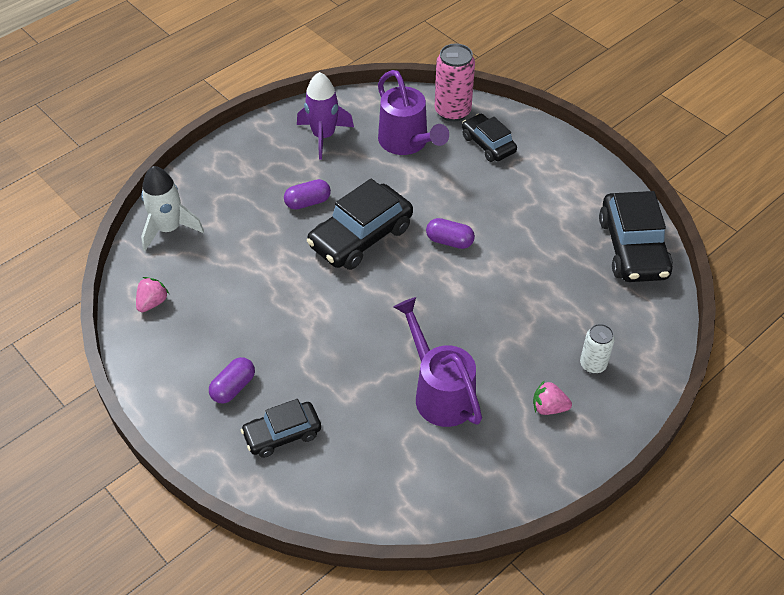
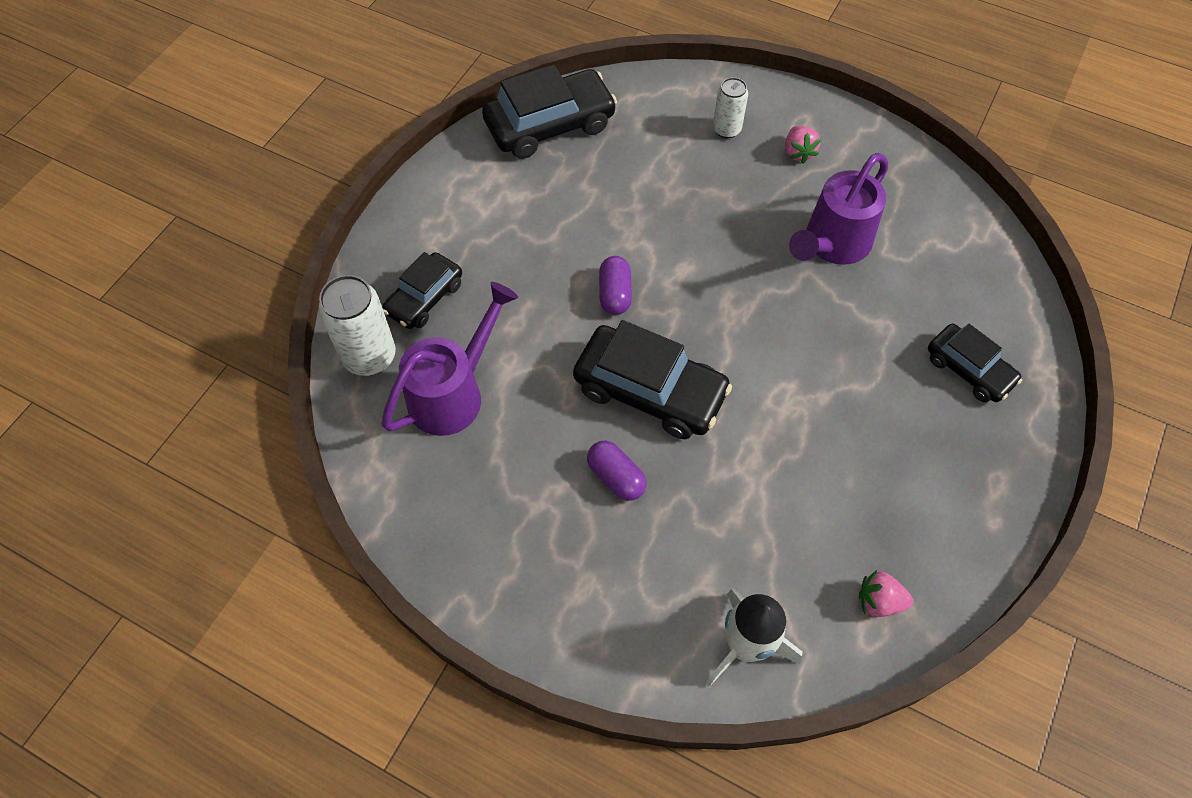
camera: 110 degrees left, 10 degrees up
(233, 387) = (943, 444): purple capsule -> none
(323, 136) = (475, 507): purple rocket -> none
(452, 111) = (369, 356): pink can -> white can

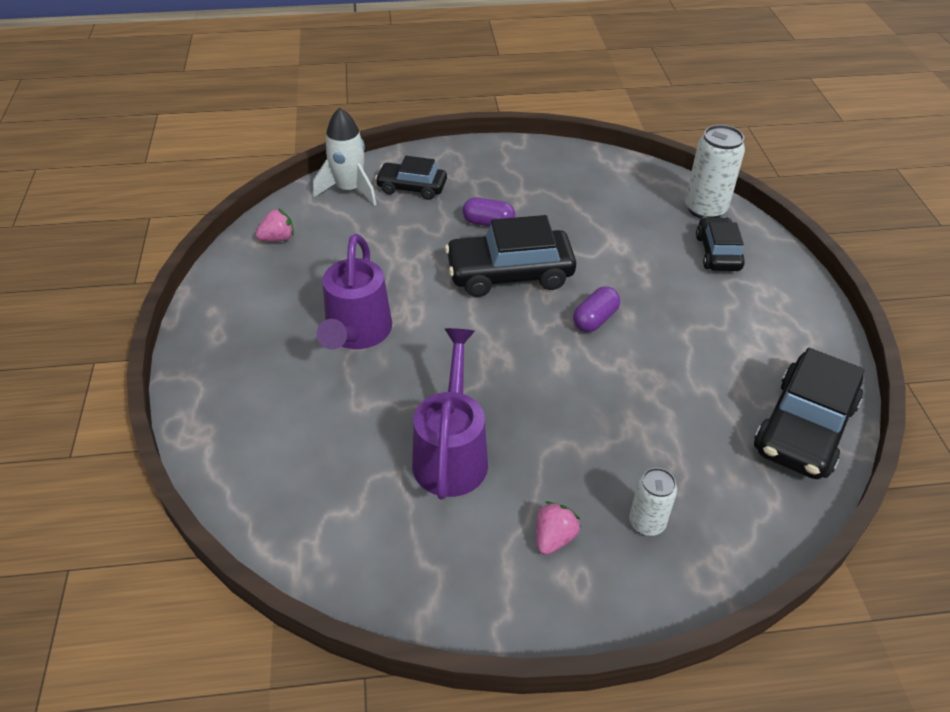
camera: 145 degrees right, 15 degrees down
(453, 393) = (632, 216): purple watering can -> purple watering can (356, 333)
(615, 294) = (595, 319): purple capsule -> purple capsule turned 75 degrees clockwise
(798, 153) = (554, 538): pink strawberry -> pink strawberry turned 75 degrees clockwise
(969, 369) = (269, 404): black car -> black car (412, 188)

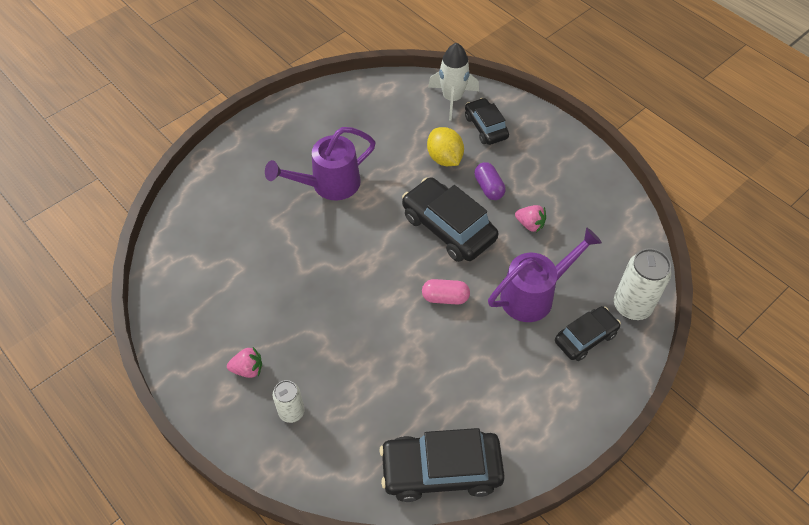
camera: 55 degrees right, 10 degrees up
(278, 238) = (375, 97): pink strawberry -> pink strawberry (530, 224)
(419, 232) = (444, 158): none -> yellow lemon
(451, 453) = (273, 285): purple watering can -> purple watering can (534, 295)
(595, 319) = (445, 297): purple capsule -> pink capsule

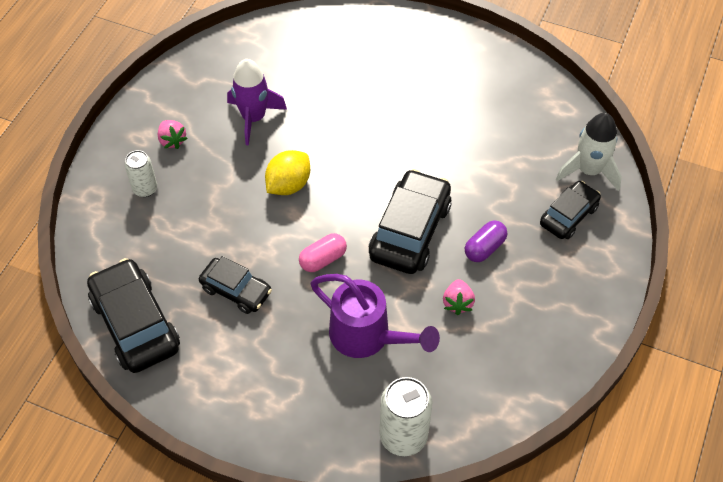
camera: 65 degrees right, 0 degrees up
(264, 293) = (254, 118): none -> purple rocket
(329, 185) = (404, 113): purple watering can -> none
(444, 158) = (499, 194): yellow lemon -> yellow lemon (288, 185)
(445, 297) = (323, 259): pink capsule -> pink capsule turned 75 degrees clockwise
(585, 337) = (339, 401): black car -> black car (236, 290)

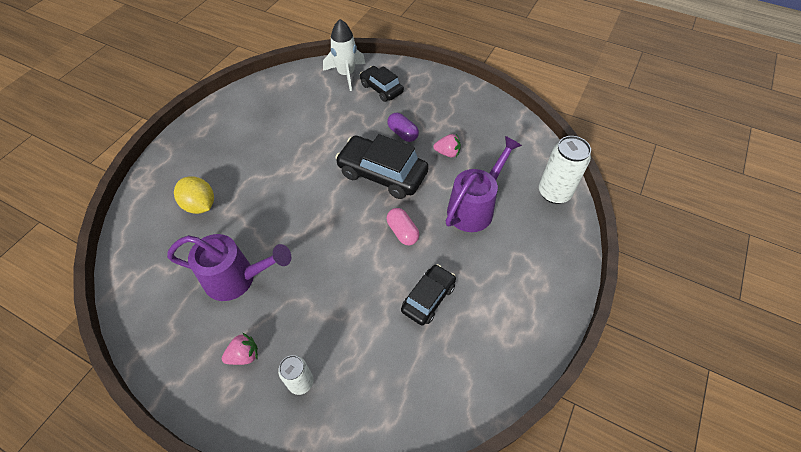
camera: 85 degrees left, 0 degrees up
(135, 324) = (460, 388): black car -> none
(254, 118) = (237, 279): purple rocket -> purple watering can
(288, 185) = (322, 253): yellow lemon -> yellow lemon (200, 205)

